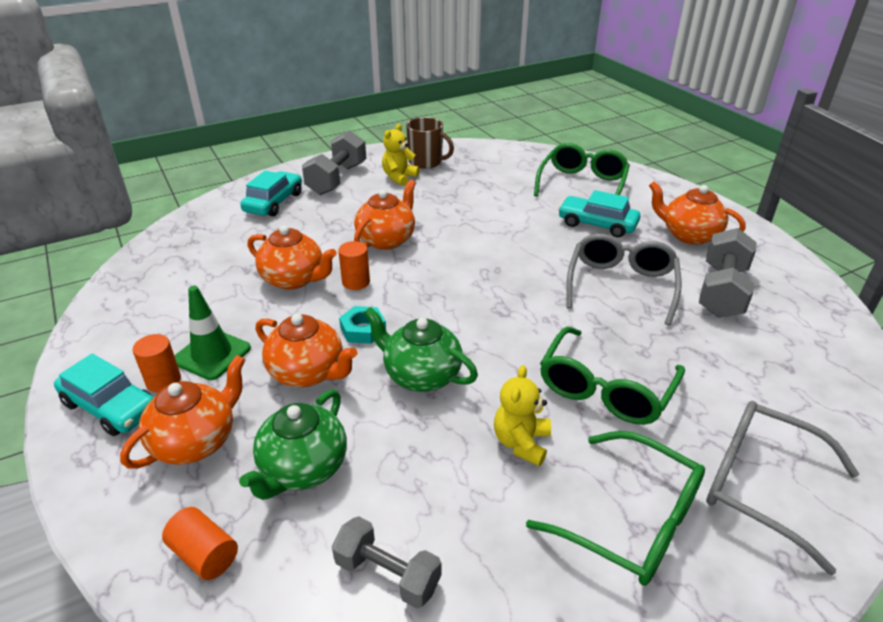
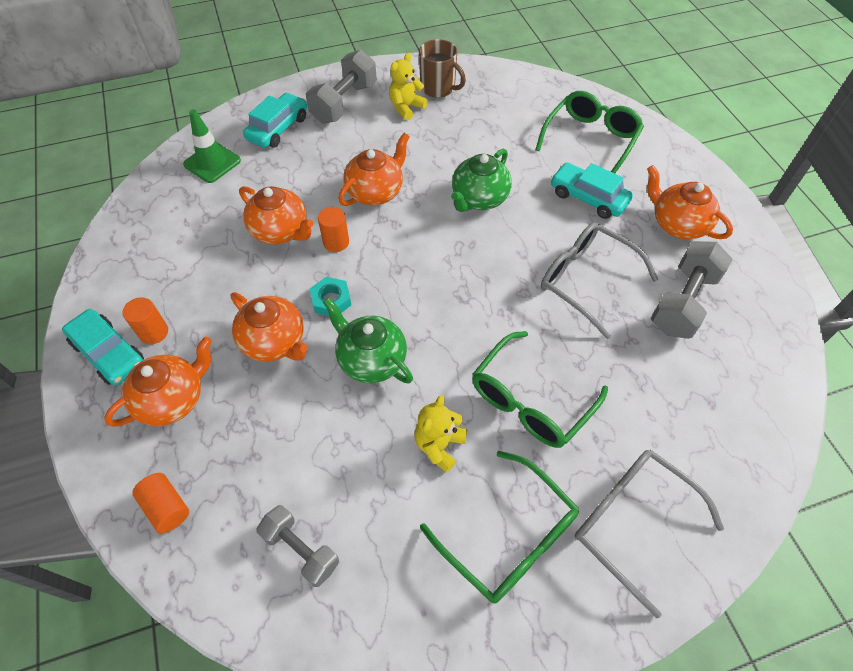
camera: 10 degrees right, 20 degrees up
(212, 354) = (197, 309): green traffic cone -> green traffic cone (212, 162)
(302, 468) = (253, 440): green teapot -> green teapot (479, 199)
(621, 285) = (586, 280): grey glasses -> grey glasses turned 75 degrees counterclockwise

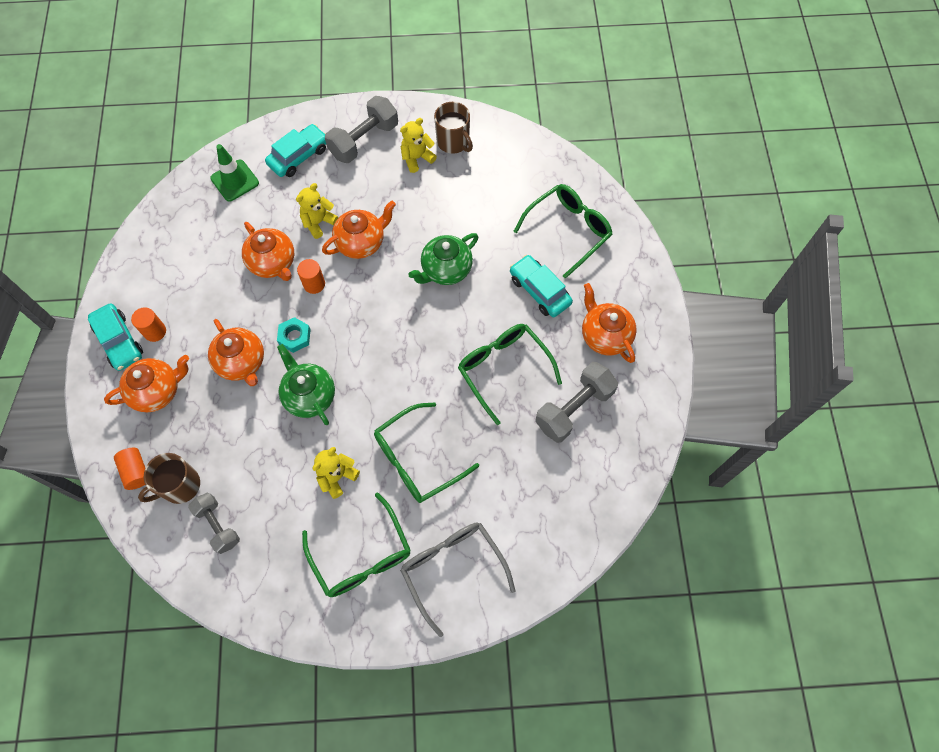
camera: 15 degrees right, 10 degrees up
(233, 510) = (179, 486): none -> brown mug
(320, 183) = (318, 222): none -> yellow teddy bear
(586, 280) = (503, 369): grey glasses -> green glasses

